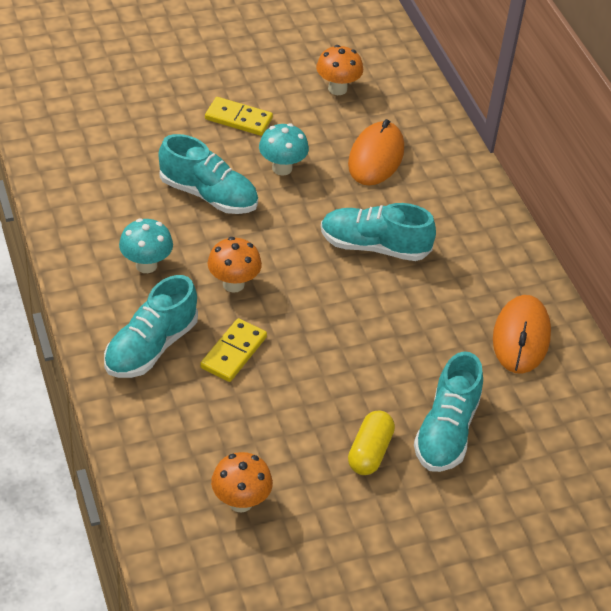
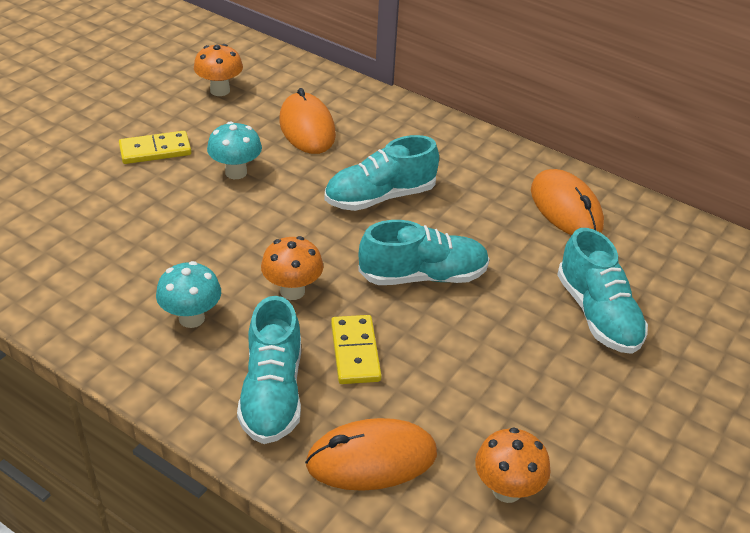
camera: 35 degrees left, 5 degrees down
(172, 428) = (371, 459): none -> orange mouse
(208, 195) = (191, 226): turquoise shoe -> turquoise shoe (423, 276)
(369, 452) = (561, 370): yellow capsule -> none

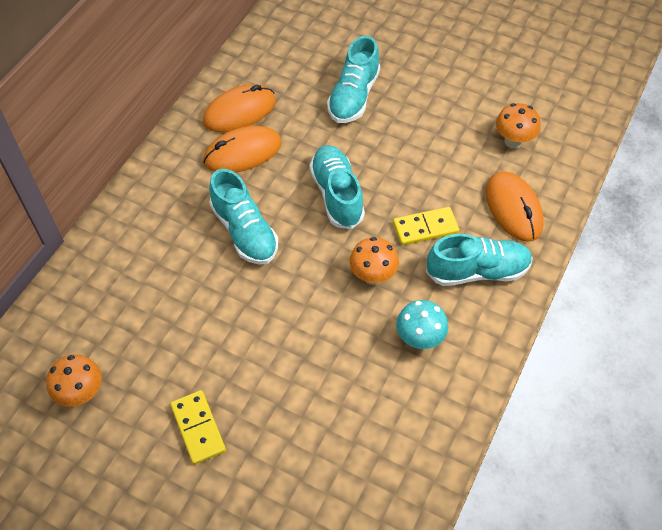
camera: 95 degrees left, 15 degrees up
(236, 172) = (225, 347): turquoise mushroom -> none
(307, 128) = (145, 301): orange mouse -> orange mouse (242, 153)
(597, 314) = (353, 97): turquoise shoe -> turquoise shoe turned 135 degrees clockwise

